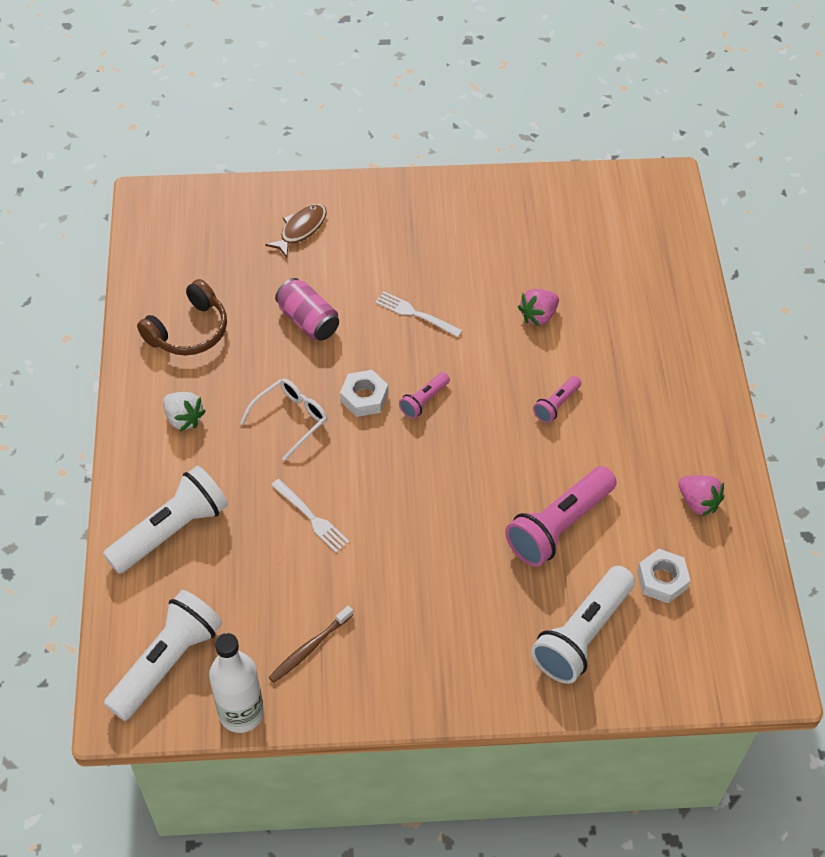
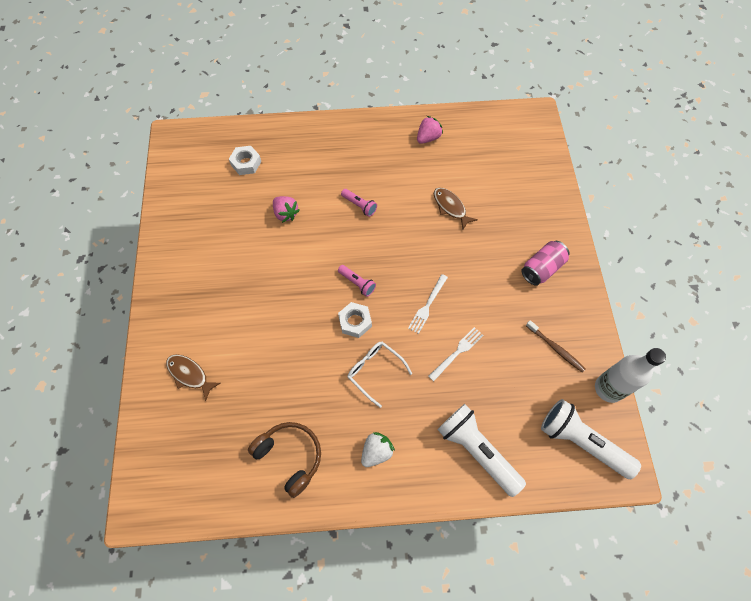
camera: 90 degrees left, 10 degrees up
(308, 321) = (283, 364): pink can -> pink can (542, 268)
(415, 314) = (280, 290): white fork -> white fork (427, 306)
(559, 526) = (450, 207): pink flashlight -> brown fish
(582, 635) = (523, 198): white flashlight -> none
(662, 580) = (481, 158): white nut -> white nut (246, 163)

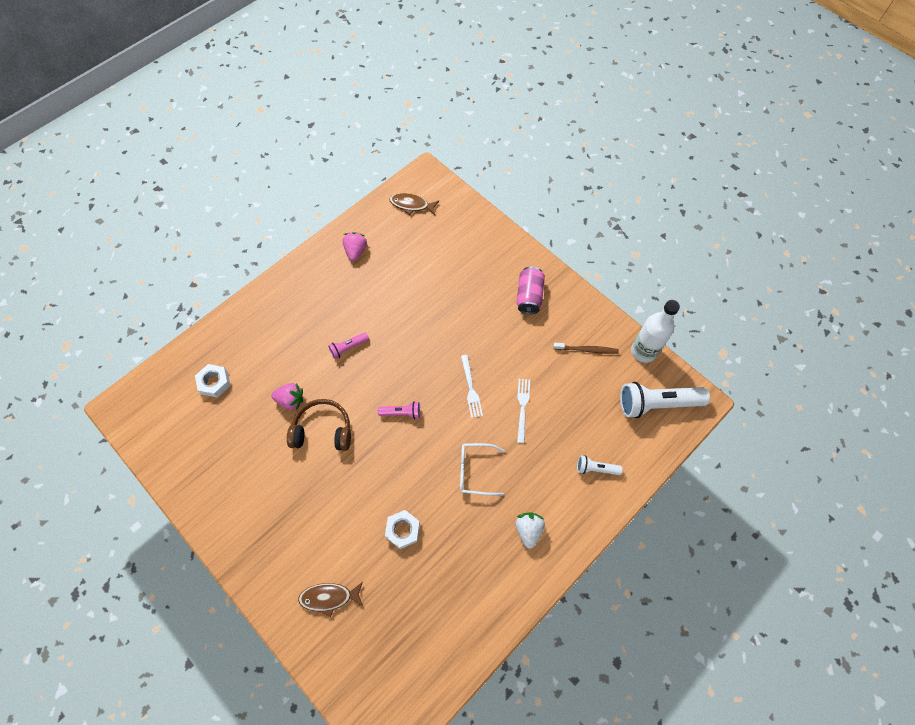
camera: 40 degrees left, 0 degrees up
(290, 457) = (468, 590): brown headphones -> brown headphones (323, 430)
(355, 322) = (427, 445): white nut -> white nut (403, 530)
(359, 205) = (348, 348): pink flashlight -> pink flashlight turned 150 degrees clockwise
(450, 207) = (422, 297): brown fish -> brown fish (411, 205)
(476, 450) = (596, 468): white flashlight -> white flashlight, size x0.49

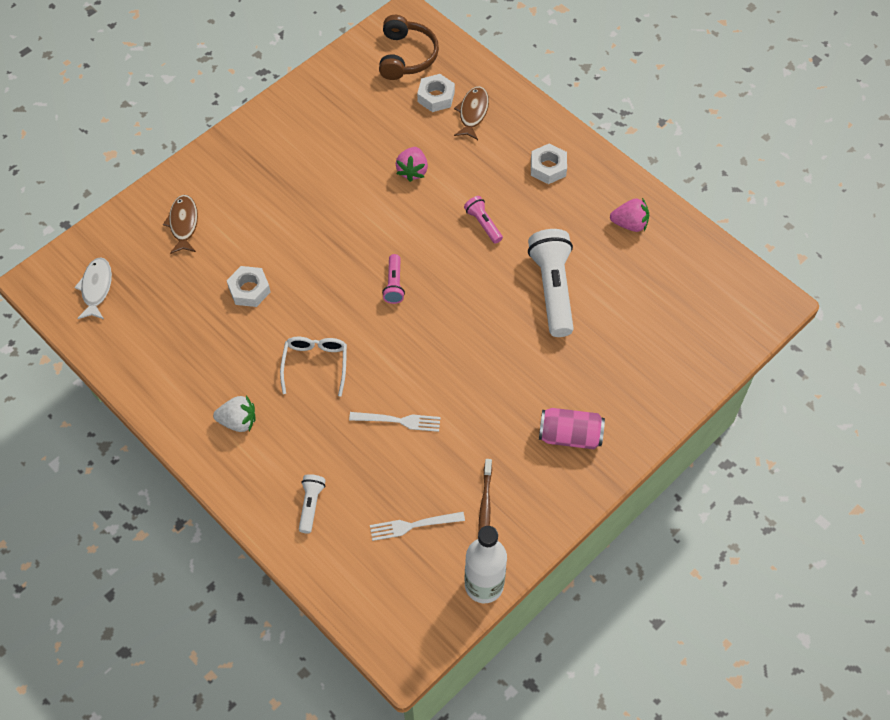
camera: 90 degrees right, 5 degrees down
(299, 301) = (548, 167): none -> white nut
(323, 430) = (374, 205): brown headphones -> brown headphones (406, 56)
(396, 677) = (96, 288): none -> white fish
(411, 205) = (715, 287): brown fish -> brown fish (473, 113)
(471, 389) = (426, 361): white fork -> white fork (412, 526)
(656, 404) = (401, 594): white flashlight -> white flashlight (552, 289)

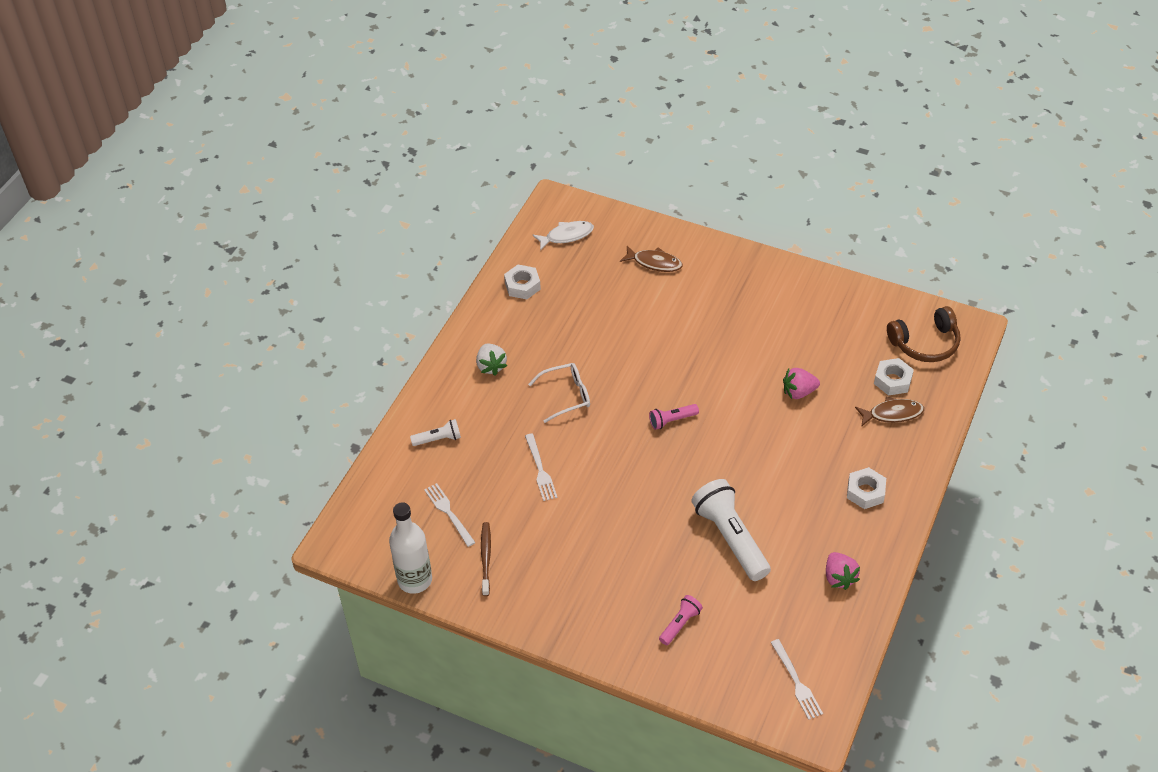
camera: 70 degrees right, 10 degrees down
(183, 224) = (654, 263): brown fish -> brown fish turned 45 degrees clockwise
(249, 290) = (614, 327): white nut -> white nut (522, 286)
(483, 224) = (772, 462): pink flashlight -> pink flashlight (680, 624)
(485, 508) = (486, 557): brown toothbrush -> brown toothbrush turned 105 degrees clockwise
(552, 289) = (730, 538): white flashlight -> white flashlight turned 90 degrees counterclockwise
(570, 436) = (583, 598): pink can -> none
(724, 298) = (797, 682): none -> white fork

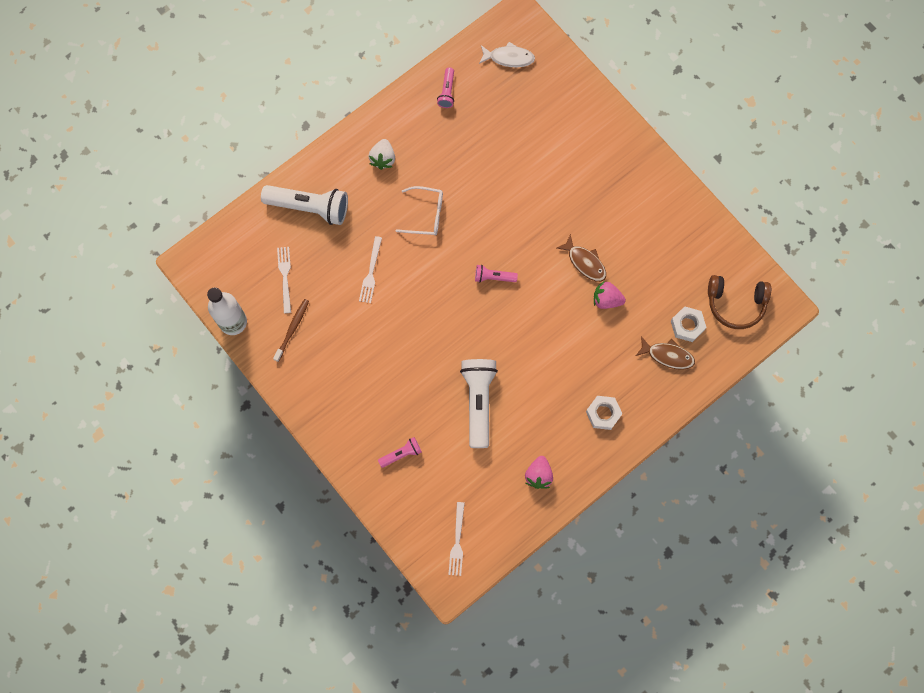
camera: 25 degrees right, 25 degrees up
(438, 439) = (310, 207): white flashlight -> white flashlight, size x2.03
(522, 286) = (447, 92): white nut -> pink flashlight
(654, 263) = (564, 119): brown fish -> brown fish (585, 262)

